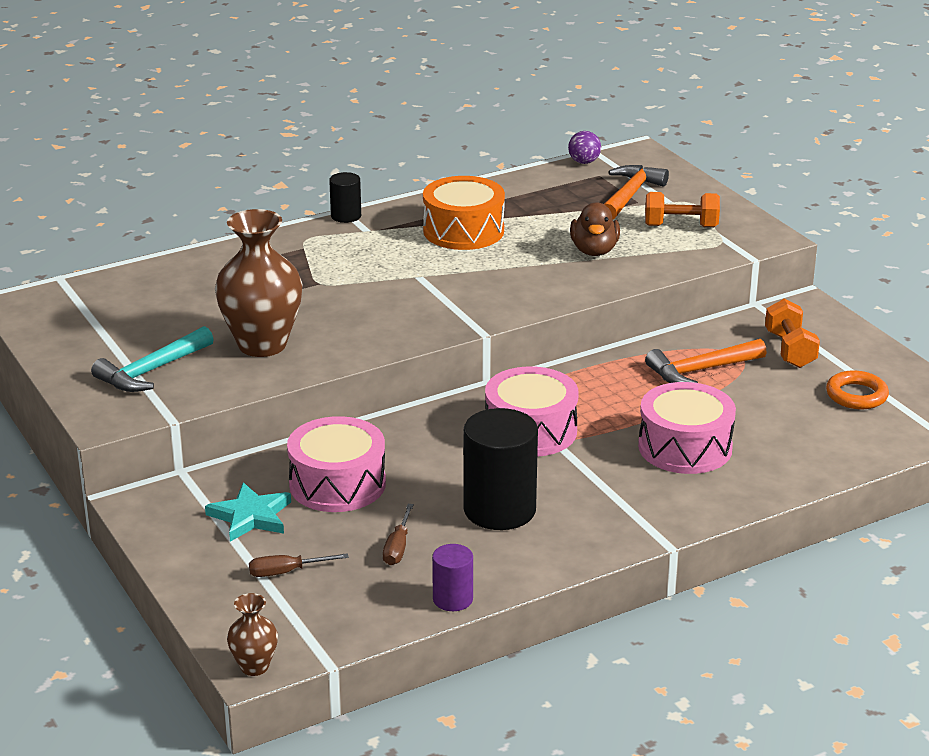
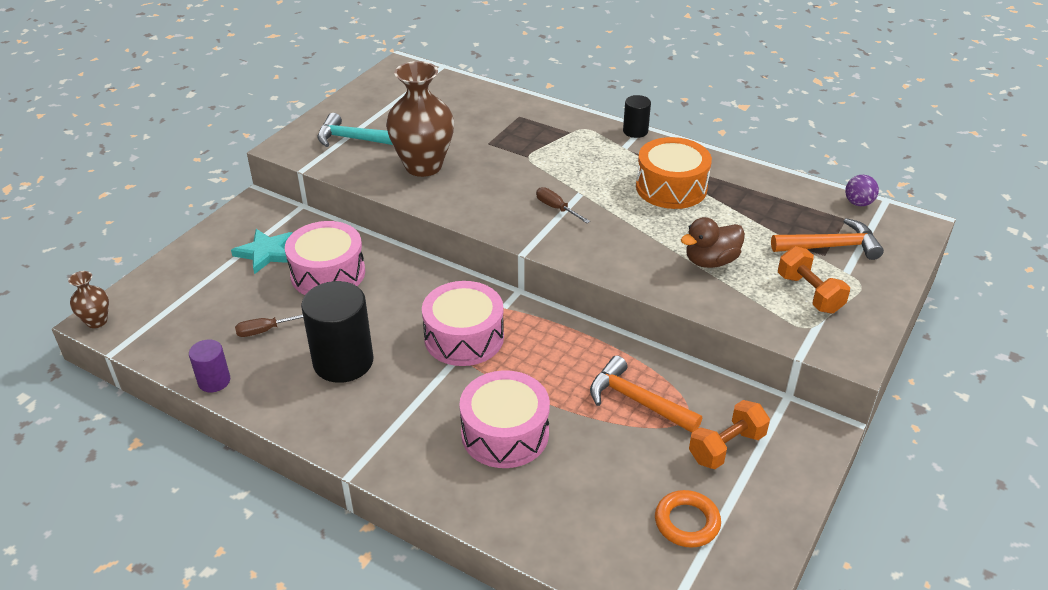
camera: 60 degrees right, 10 degrees up
(286, 572) = (209, 293): brown screwdriver -> brown screwdriver (556, 208)

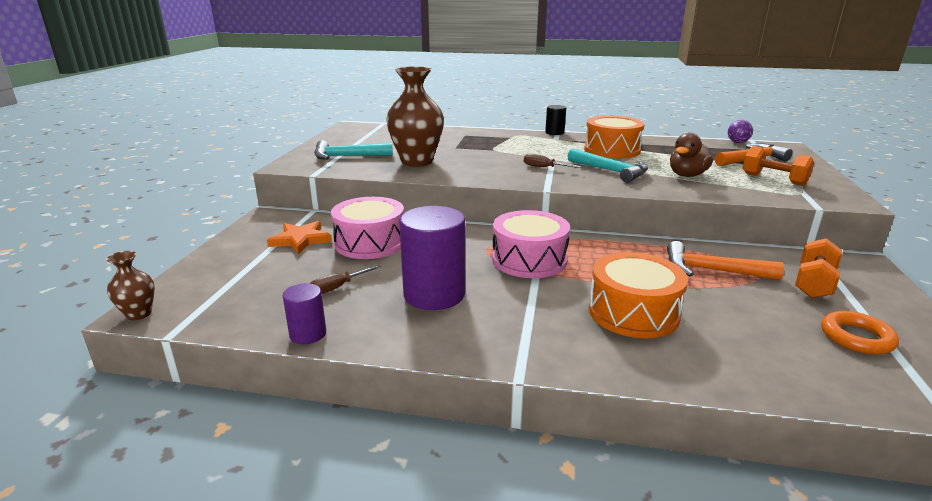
camera: 20 degrees left, 15 degrees down
(266, 253) = (301, 240): turquoise star -> orange star
(343, 361) = (434, 294): black cylinder -> purple cylinder
(505, 433) = (633, 312): pink drum -> orange drum
(627, 233) = (611, 171): none -> turquoise hammer

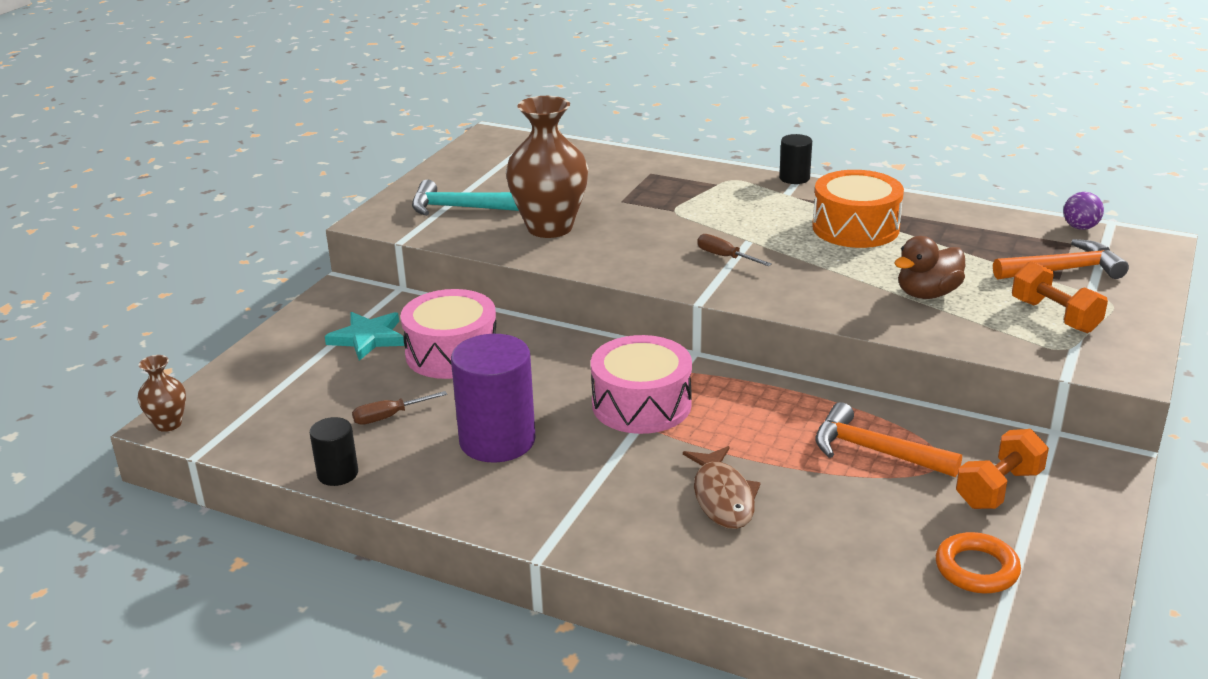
camera: 15 degrees right, 5 degrees up
(301, 240) = (368, 338): orange star -> turquoise star
(308, 334) = (337, 474): purple cylinder -> black cylinder
(611, 171) = (818, 274): turquoise hammer -> none
(633, 312) = (722, 497): orange drum -> brown fish

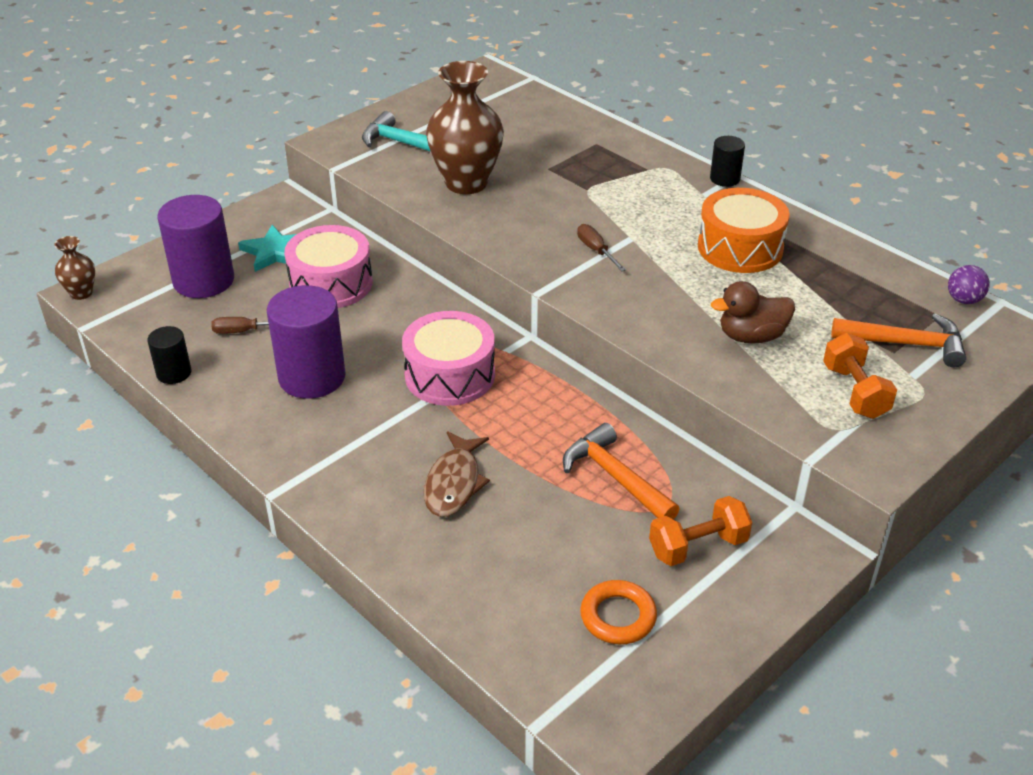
camera: 20 degrees right, 10 degrees up
(306, 381) = (203, 280): none -> purple cylinder

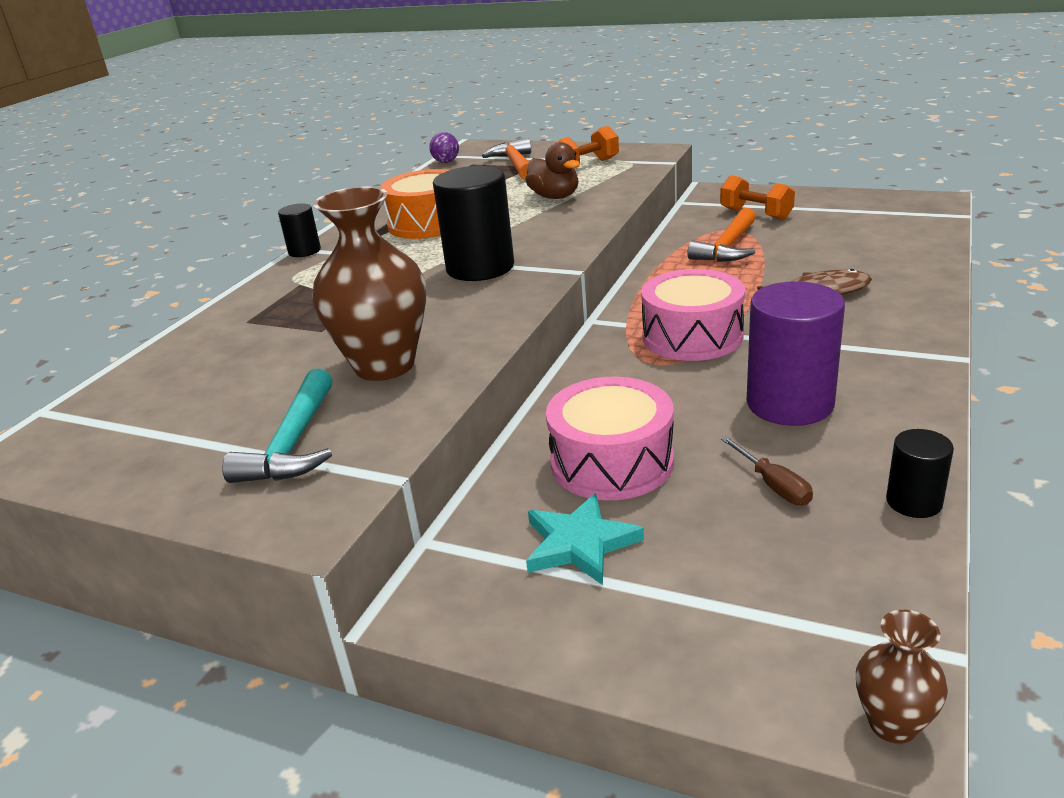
camera: 110 degrees left, 10 degrees down
(203, 280) = (711, 581): purple cylinder -> none
(596, 250) = (480, 268): brown screwdriver -> black cylinder
(618, 616) = (849, 218): orange ring -> none

